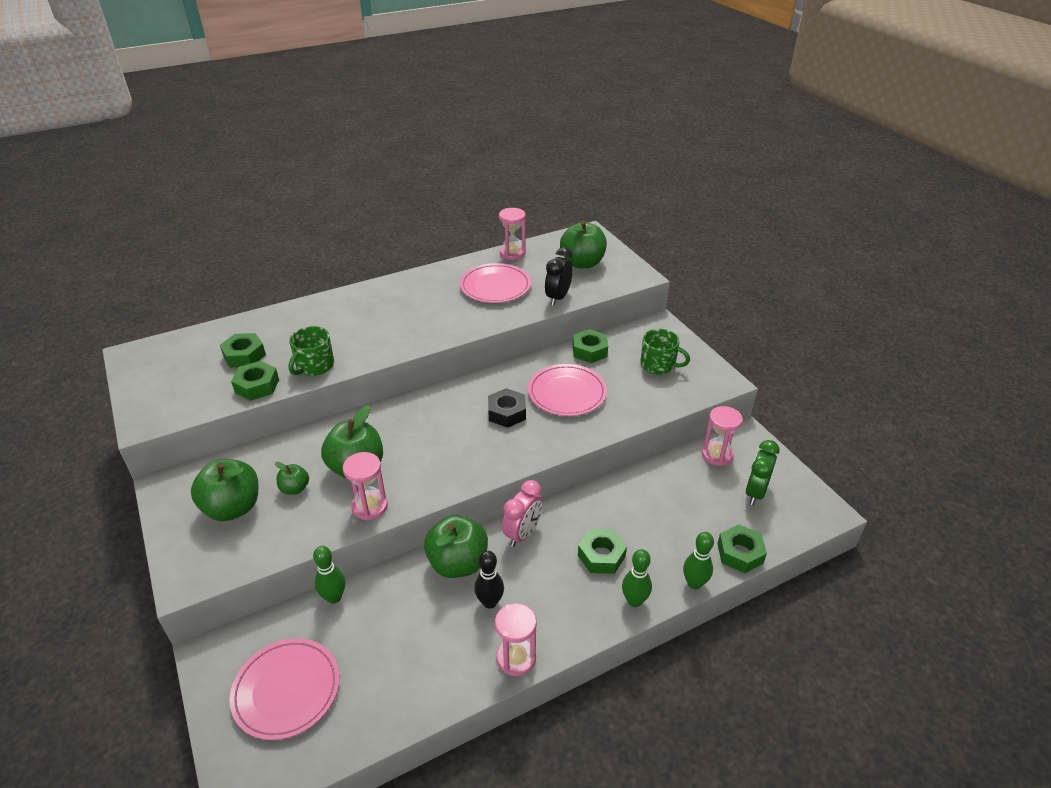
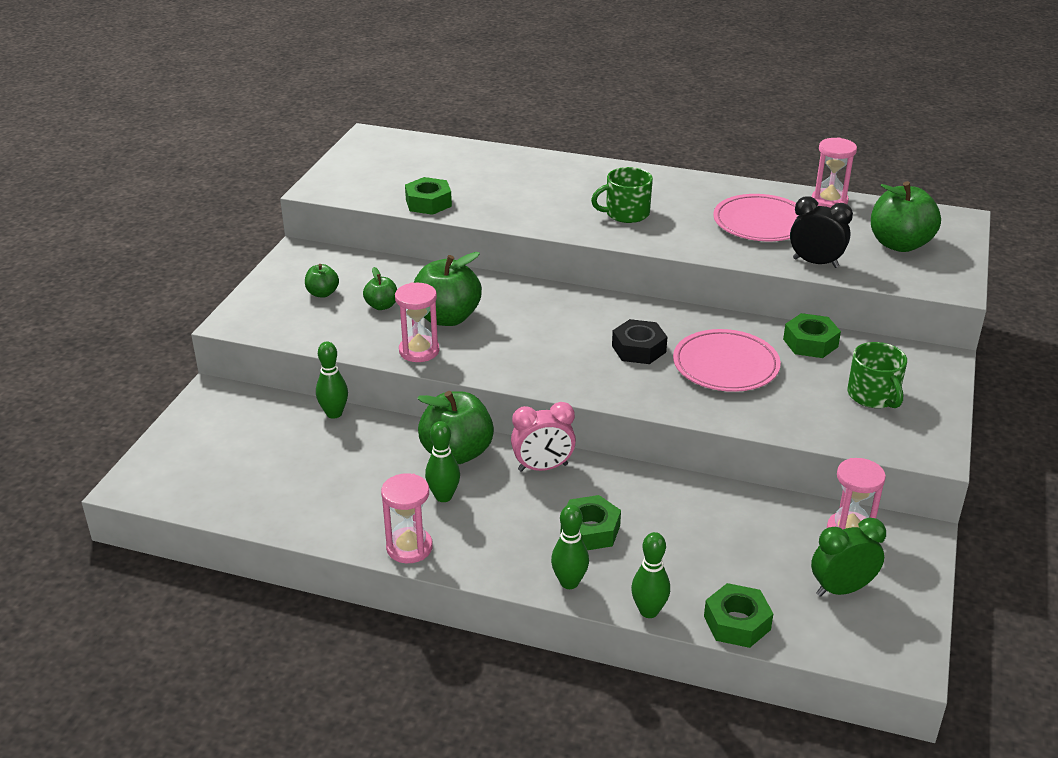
camera: 45 degrees right, 5 degrees down
(233, 508) = (322, 293): green apple -> green apple, size x0.51
(244, 355) = (449, 176): green nut -> none
(286, 690) = (228, 450): pink plate -> none
(314, 366) = (493, 210): green mug -> green mug (626, 213)
(490, 602) = (443, 496): black bowling pin -> green bowling pin
(558, 298) = (815, 263): black clock -> black clock turned 45 degrees clockwise

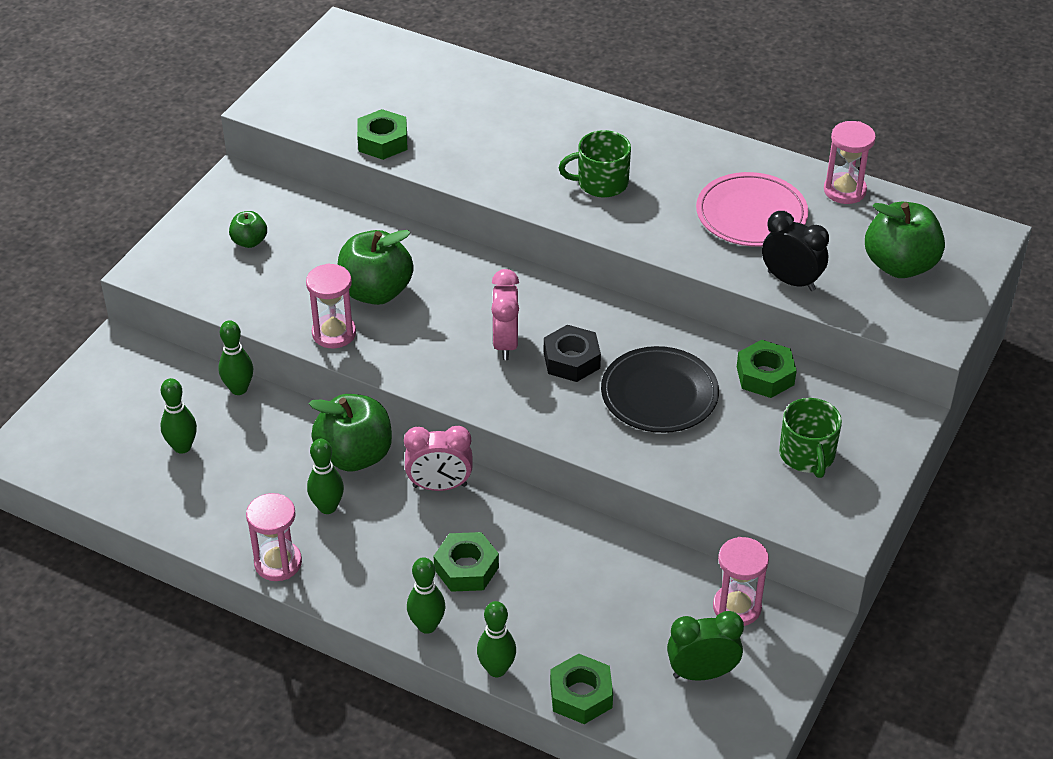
camera: 10 degrees right, 10 degrees up
(292, 464) = (182, 447): none -> green bowling pin
(381, 306) = (309, 266): green apple -> none
(575, 343) = (505, 343): none -> pink clock
(725, 365) = (659, 394): pink plate -> black plate

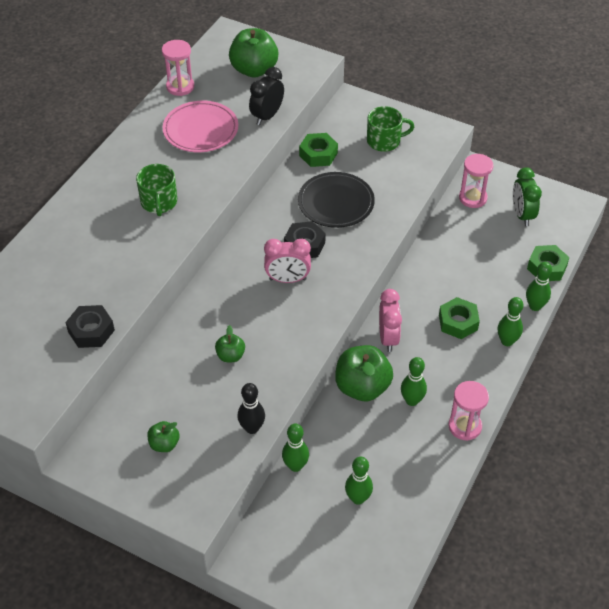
camera: 90 degrees left, 5 degrees up
(262, 313) = (252, 428): none -> black bowling pin
(334, 333) = (275, 379): pink hourglass -> none
(376, 292) = (230, 356): green apple -> green apple, size x0.51
(382, 141) = (91, 331): green nut -> black nut

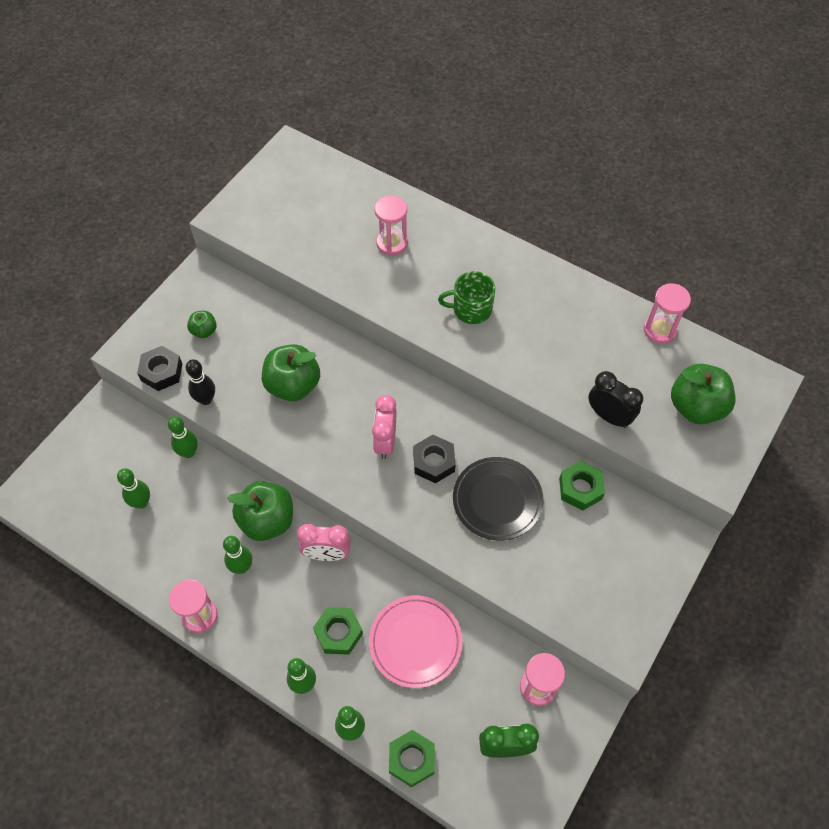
camera: 95 degrees right, 10 degrees up
(76, 264) = (392, 243): none -> pink hourglass
(91, 331) = (308, 257): black nut -> black nut (161, 372)
(200, 130) = (584, 348): pink plate -> pink plate (415, 642)
(230, 356) = (293, 385): green apple -> green apple, size x1.95
(384, 141) = (605, 568): green mug -> none

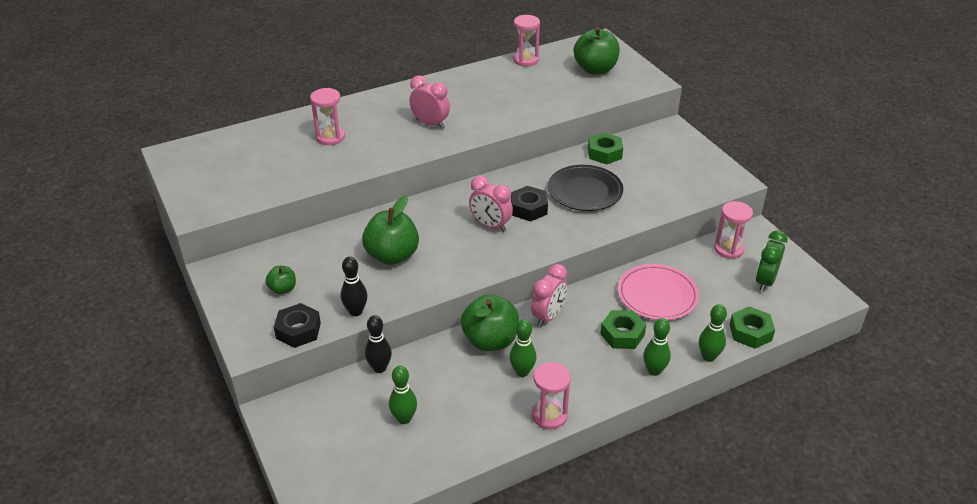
camera: 60 degrees left, 20 degrees down
(188, 452) = (379, 368): green bowling pin -> black bowling pin
(471, 309) = (430, 124): green mug -> pink clock
(609, 416) = (573, 102): black clock -> none

